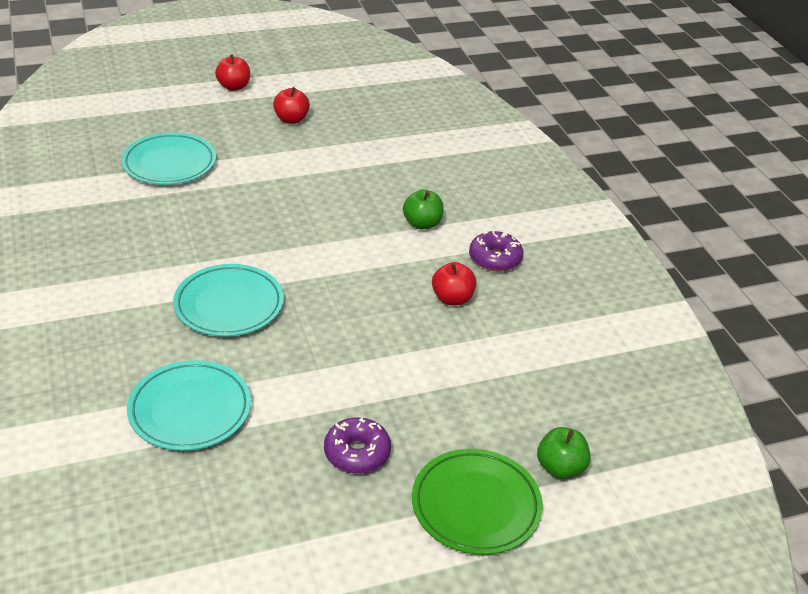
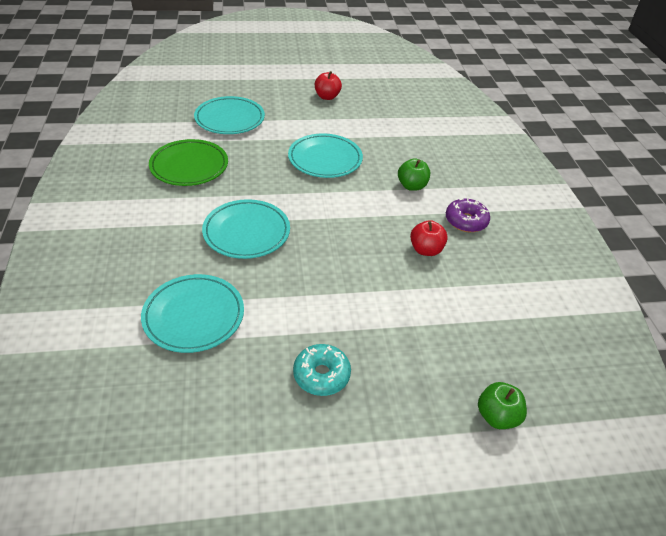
camera: 10 degrees right, 5 degrees up
(234, 87) = (290, 69): red apple -> none
(306, 202) = (325, 159): none -> turquoise plate
(357, 453) = (321, 375): purple donut -> turquoise donut
(476, 505) = (416, 441): green plate -> green plate (189, 166)

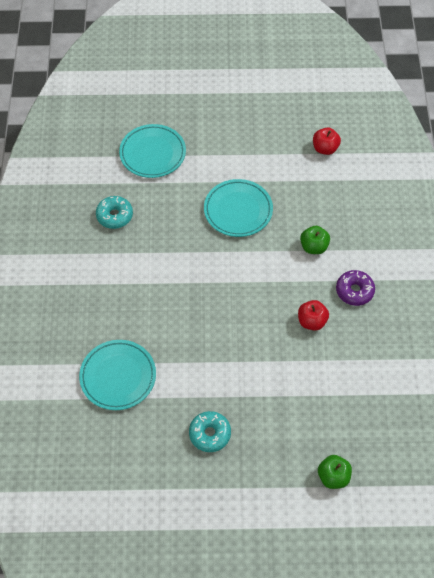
camera: 10 degrees right, 15 degrees up
(189, 166) = (114, 216): green plate -> turquoise donut
(246, 232) = (162, 295): turquoise plate -> none
(327, 97) = (250, 122): red apple -> red apple (325, 148)

